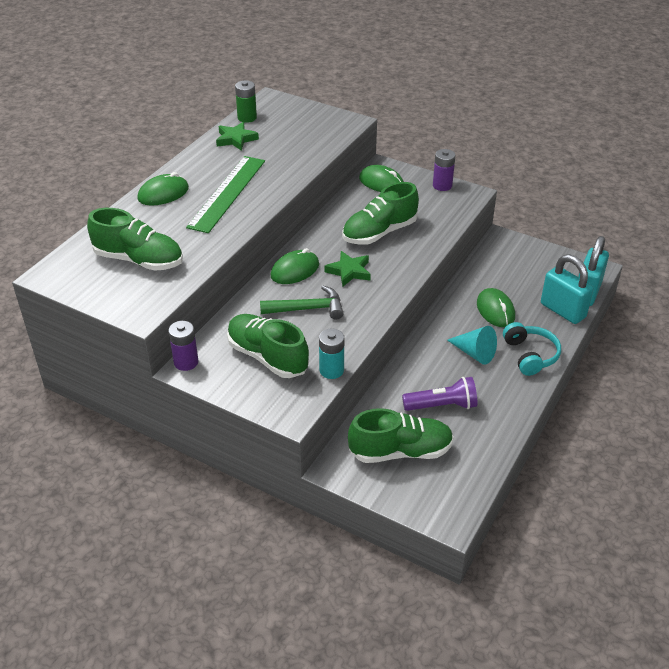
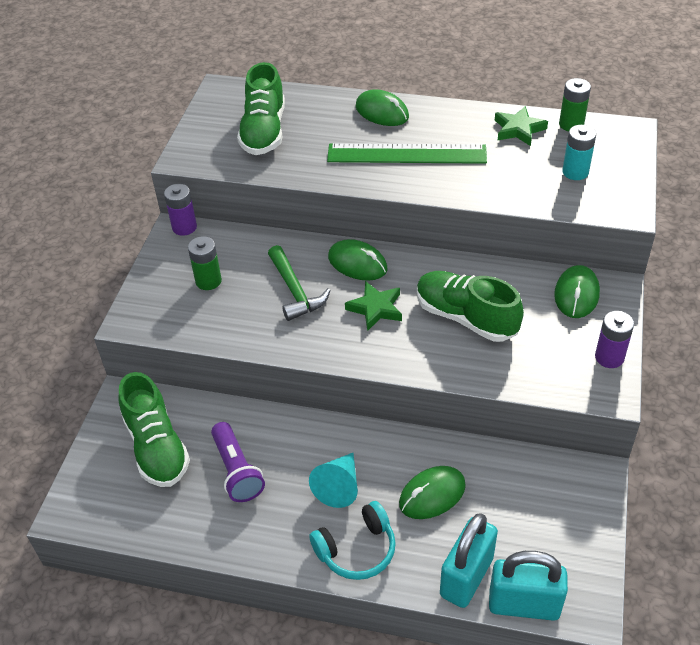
camera: 75 degrees right, 5 degrees up
(267, 357) = (208, 281): green shoe -> green battery
(331, 370) = (202, 335): turquoise battery -> turquoise battery (575, 172)

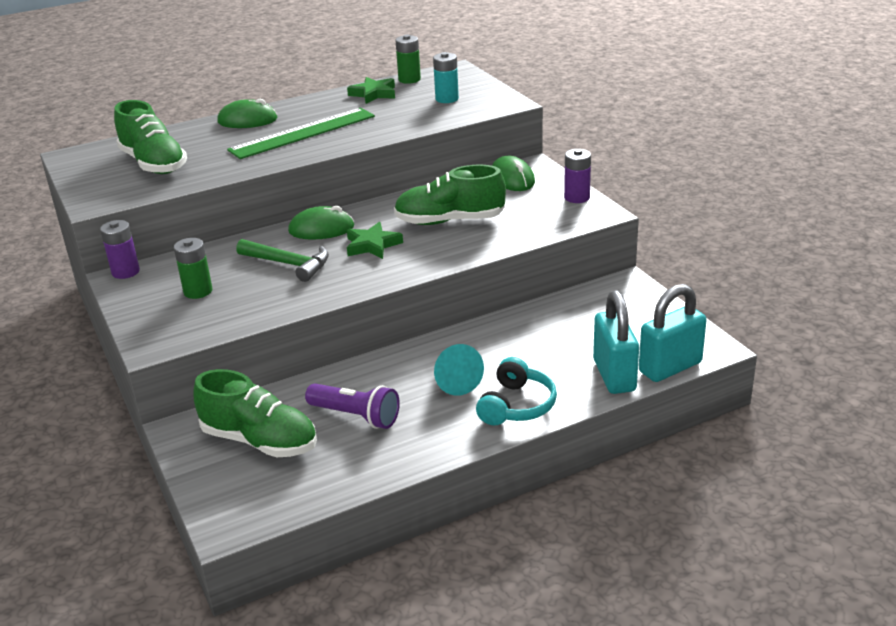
camera: 40 degrees left, 15 degrees down
(432, 494) = (531, 348): green mouse -> none

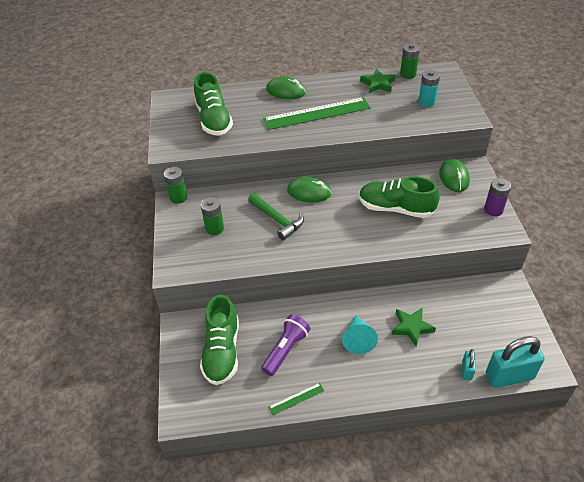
camera: 20 degrees right, 15 degrees up
(125, 272) = (178, 197): purple battery -> green battery
(260, 441) = (222, 351): green shoe -> green shoe turned 45 degrees clockwise
(356, 416) = (285, 350): purple flashlight -> purple flashlight turned 105 degrees counterclockwise
(372, 245) = (336, 217): green star -> green star (411, 327)
(395, 462) = (296, 398): none -> green ruler
(516, 405) = (390, 376): turquoise headphones -> none
(614, 375) = (466, 370): turquoise padlock -> turquoise padlock, size x0.49

